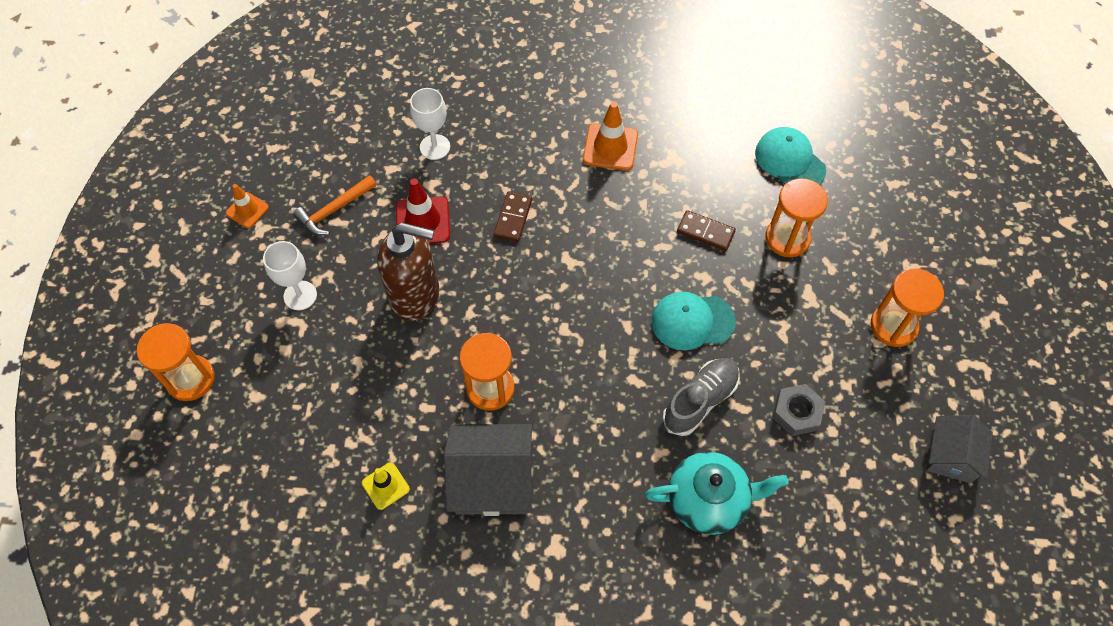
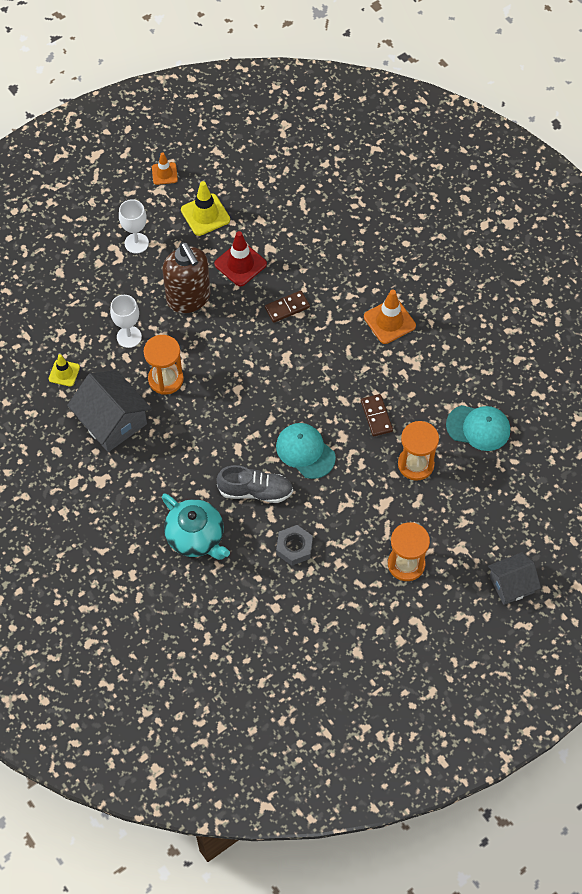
camera: 50 degrees right, 0 degrees up
(190, 379) = (41, 234): orange hourglass -> none
(334, 210) = (205, 215): orange hammer -> yellow traffic cone
(435, 147) = (297, 230): white goblet -> white goblet (129, 337)
(789, 161) = (478, 427): turquoise cap -> turquoise cap turned 90 degrees clockwise
(951, 456) = (341, 650): grey house -> grey house (511, 584)

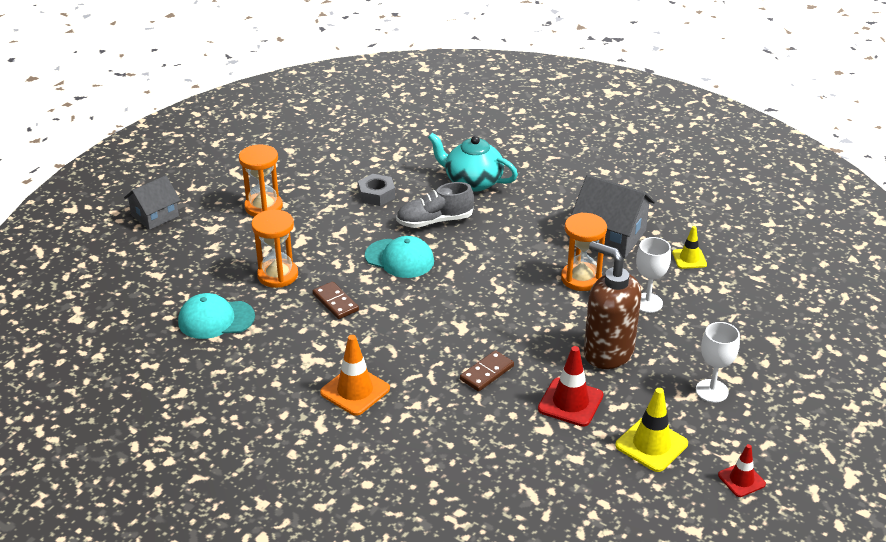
camera: 160 degrees right, 25 degrees down
(164, 173) = (741, 480): orange traffic cone -> red traffic cone

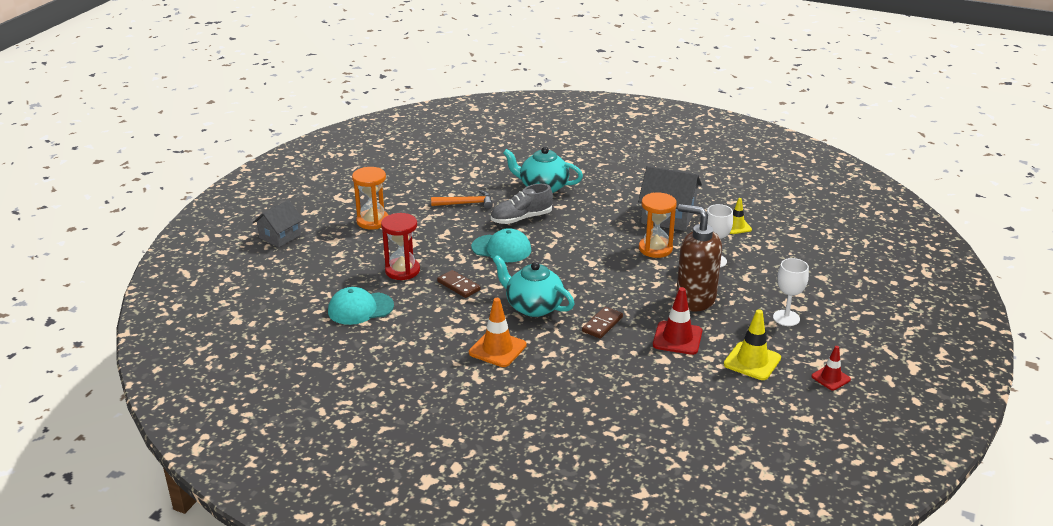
camera: 10 degrees left, 5 degrees down
(278, 275) = (402, 270): orange hourglass -> red hourglass
(376, 194) = (466, 203): grey nut -> orange hammer
(413, 339) = (533, 306): none -> turquoise teapot

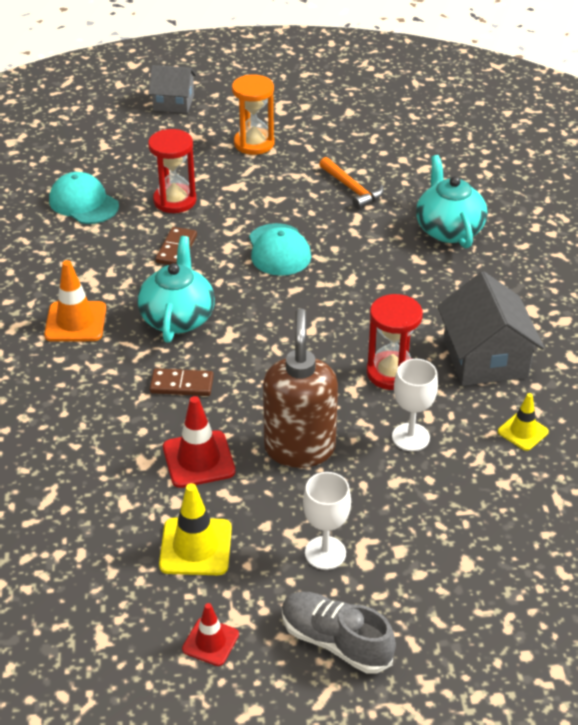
camera: 60 degrees right, 10 degrees up
(521, 218) = (358, 240): grey shoe -> grey shoe (335, 641)
(655, 249) = (391, 373): orange hourglass -> red hourglass

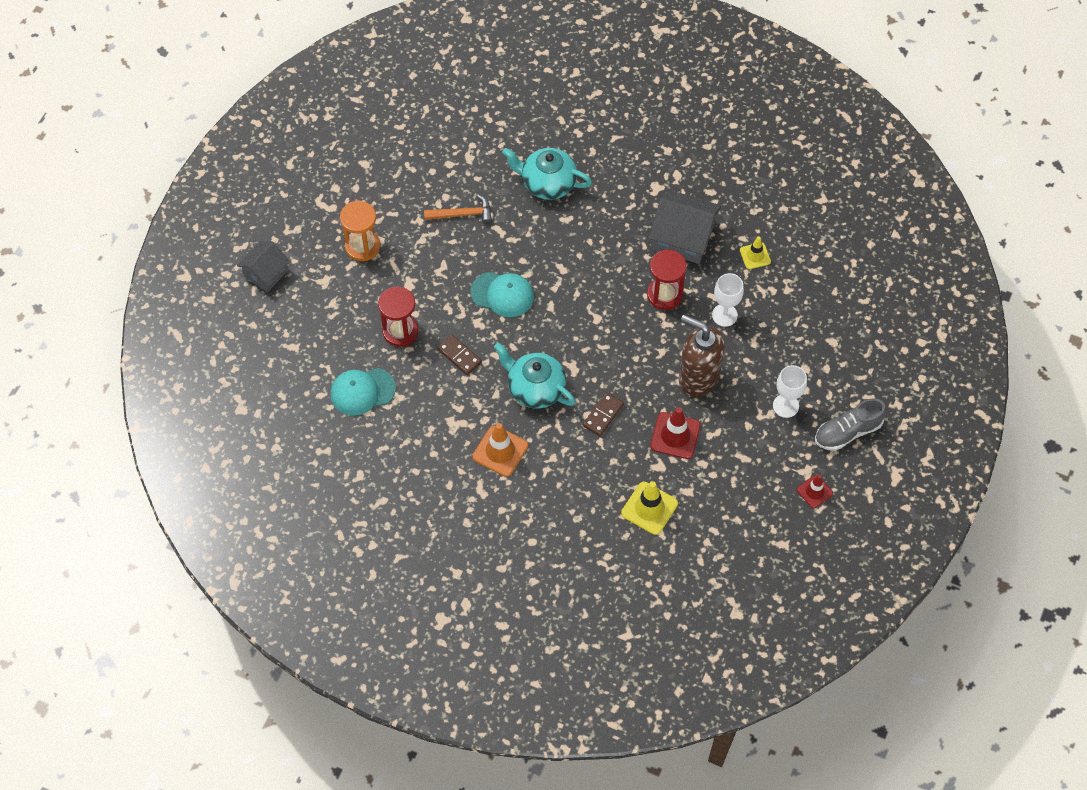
camera: 60 degrees left, 20 degrees up
(195, 547) = (743, 468): yellow traffic cone -> yellow traffic cone (649, 508)

